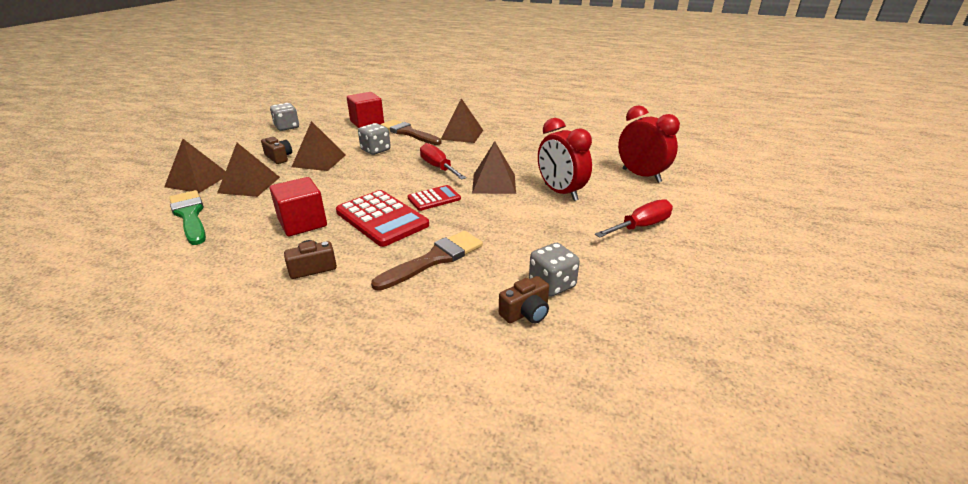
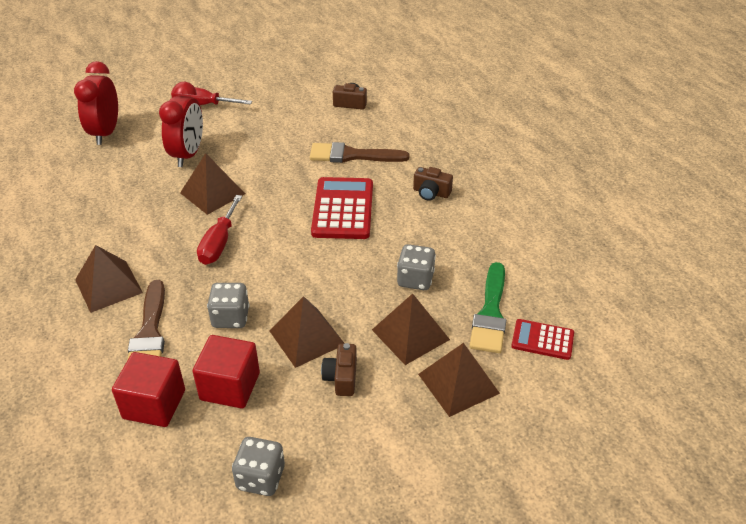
camera: 135 degrees left, 10 degrees up
(302, 223) = (404, 241): red cube -> red cube (230, 386)
(434, 198) = (280, 206): red calculator -> red calculator (542, 340)
(552, 284) = (315, 107): grey dice -> grey dice (415, 279)

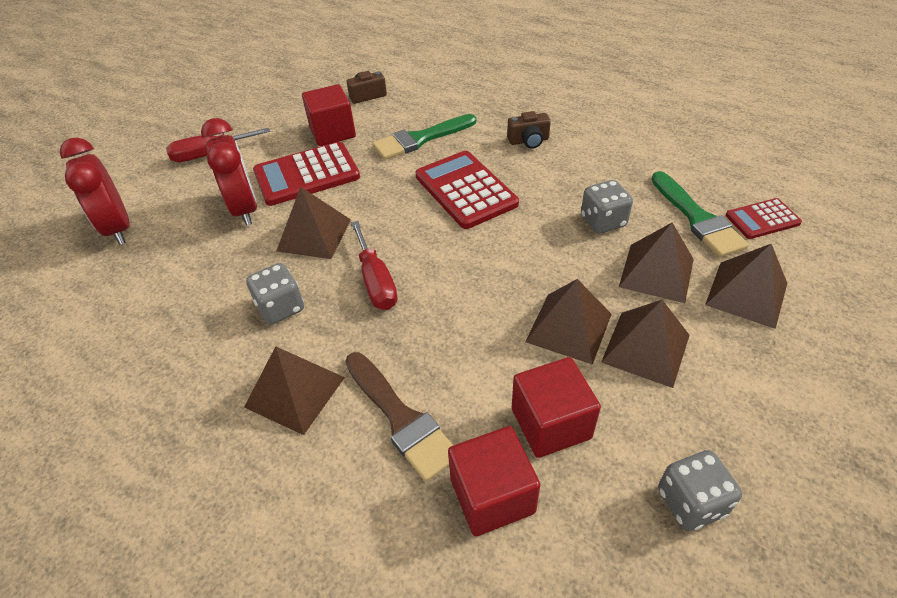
camera: 30 degrees left, 5 degrees up
(230, 317) = (471, 350): grey dice -> grey dice (280, 307)
(249, 148) = (307, 175): none -> red calculator
(297, 123) = (332, 132): none -> red cube
(341, 378) = (645, 348): brown camera -> brown pyramid
(352, 155) = (420, 139): brown brush -> green brush

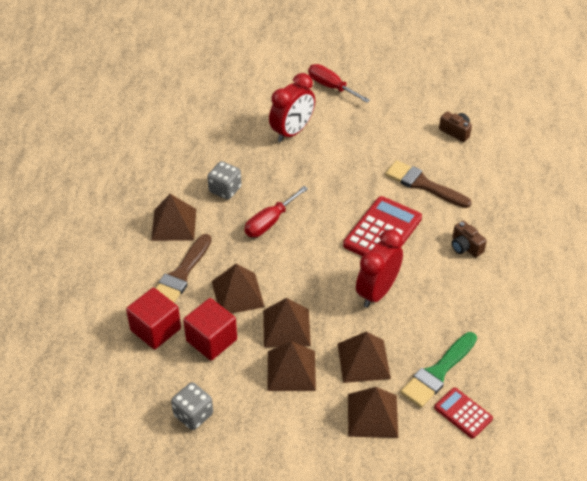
camera: 60 degrees right, 0 degrees up
(118, 228) = (241, 87): red clock -> red clock (377, 292)
(307, 175) = (343, 144): red calculator -> none
(314, 235) = (290, 175): brown pyramid -> brown pyramid (238, 294)
(332, 132) = (397, 134): red cube -> none
(420, 139) = (423, 184): green brush -> brown brush
(603, 221) = (398, 318): grey dice -> none

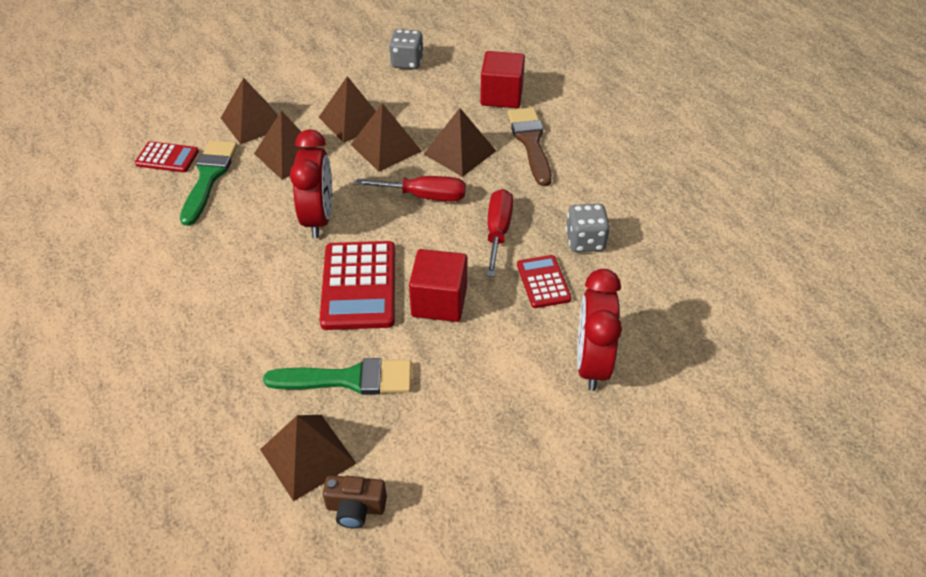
camera: 145 degrees right, 0 degrees up
(174, 224) = (593, 180): brown pyramid -> brown pyramid (307, 456)
(211, 340) = (445, 110): red cube -> red cube (439, 301)
(274, 180) = (543, 282): none -> red calculator
(331, 87) = (618, 484): red screwdriver -> red screwdriver (425, 196)
(423, 184) = (349, 379): brown brush -> green brush
(465, 247) = (242, 318): brown camera -> none

